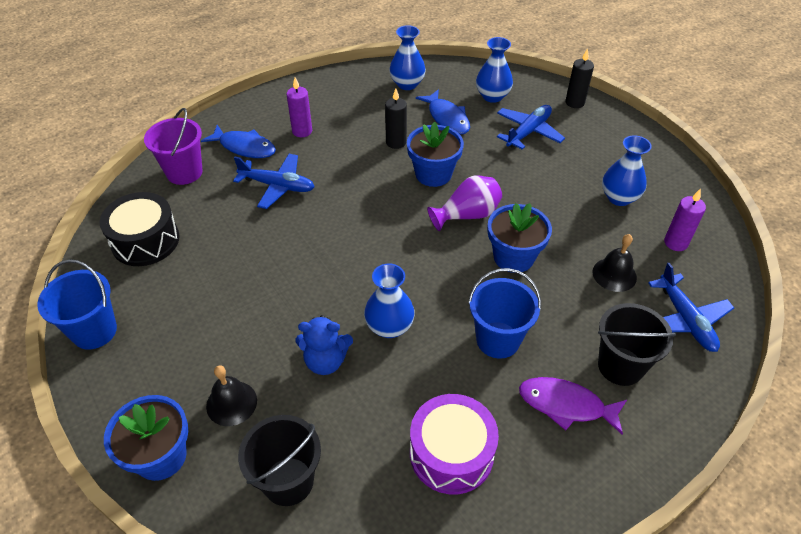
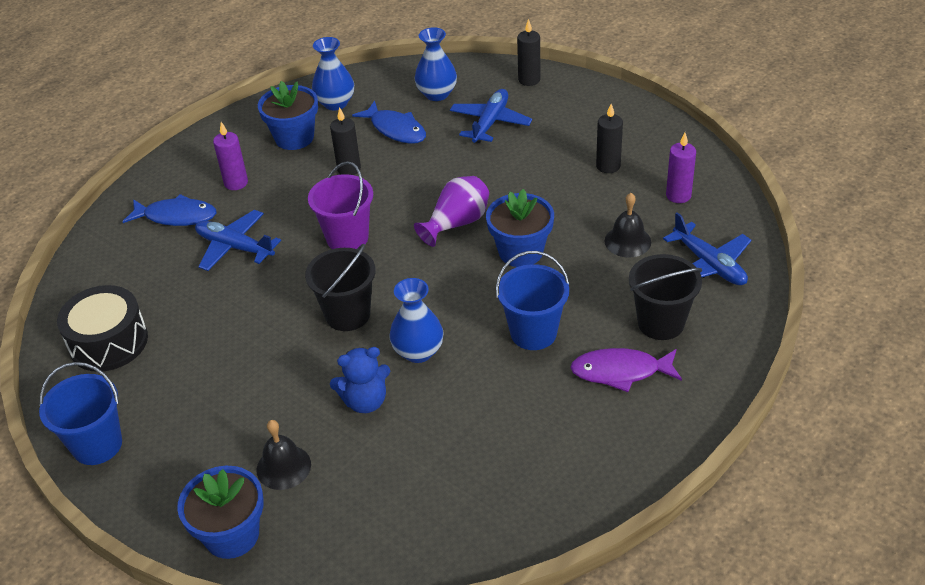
camera: 15 degrees left, 5 degrees down
(184, 172) = (118, 260): purple bucket -> purple bucket (347, 238)
(278, 186) = (234, 247): blue plane -> blue plane turned 150 degrees counterclockwise
(288, 481) = (374, 516): black bucket -> black bucket (348, 314)
(433, 174) = (404, 191): blue flower pot -> blue flower pot (294, 138)
(451, 453) = (526, 445): purple drum -> none
(619, 197) = (608, 166): blue vase -> black candle

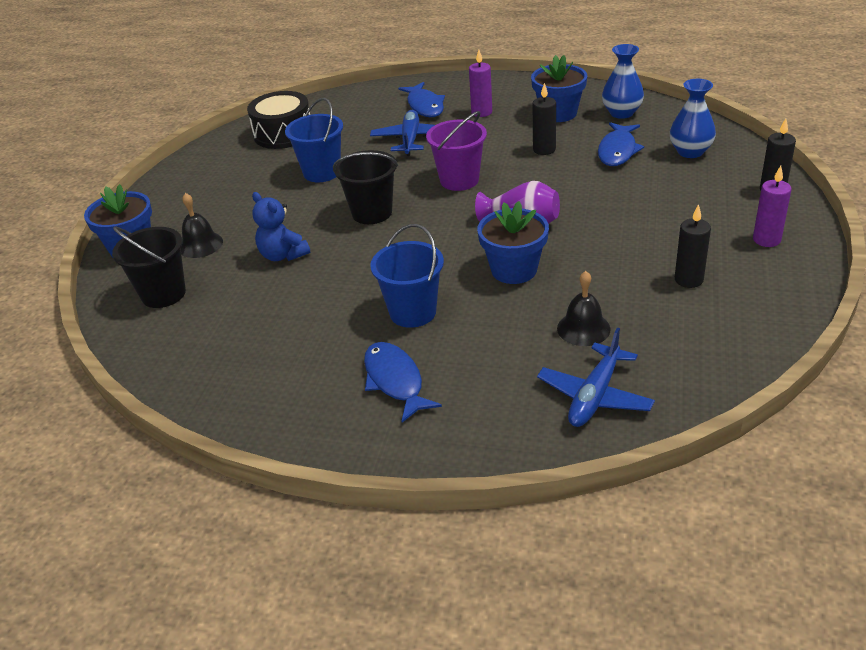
camera: 65 degrees right, 5 degrees down
(97, 445) = (190, 168): blue bucket -> blue bucket (322, 172)
(418, 351) = (351, 260): blue vase -> none
(490, 123) = (680, 192): blue plane -> none
(620, 372) = (395, 381): purple fish -> blue fish
(661, 323) = (479, 387): black bucket -> black bucket (163, 294)
(678, 195) = (688, 341): purple candle -> purple candle (766, 240)

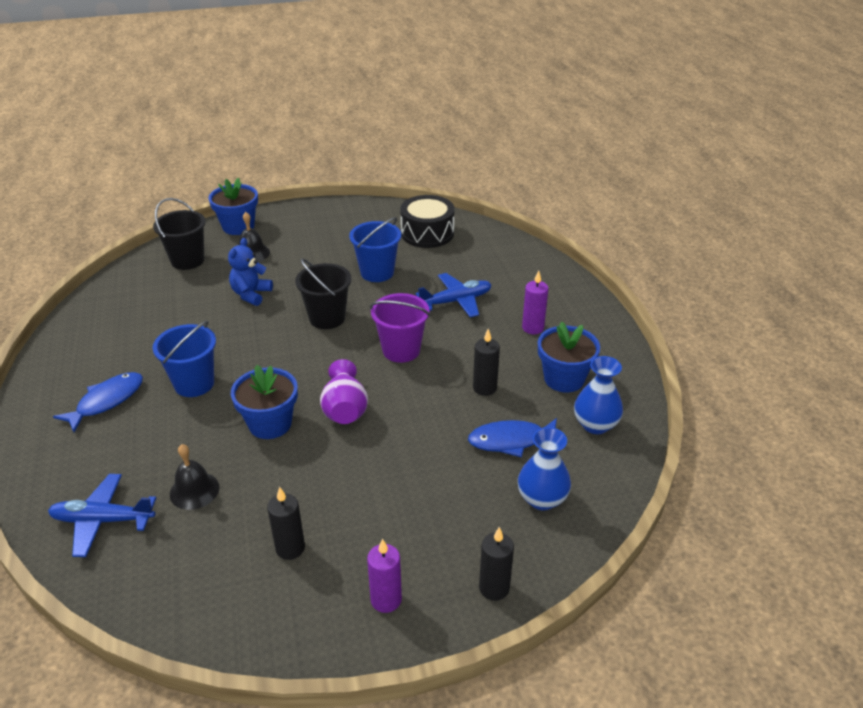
camera: 60 degrees right, 0 degrees up
(425, 106) = (522, 290): blue fish -> none

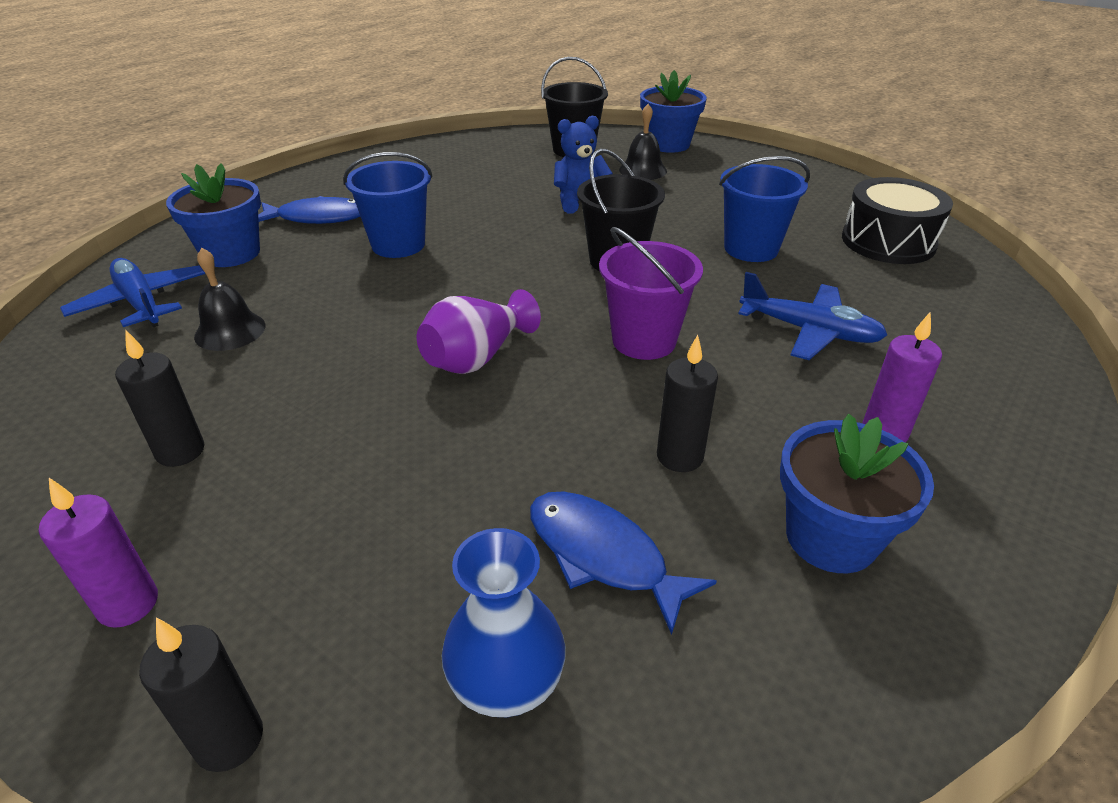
camera: 50 degrees right, 0 degrees up
(270, 424) = (388, 320): blue flower pot -> blue flower pot (231, 253)
(595, 425) = (781, 653): blue vase -> none

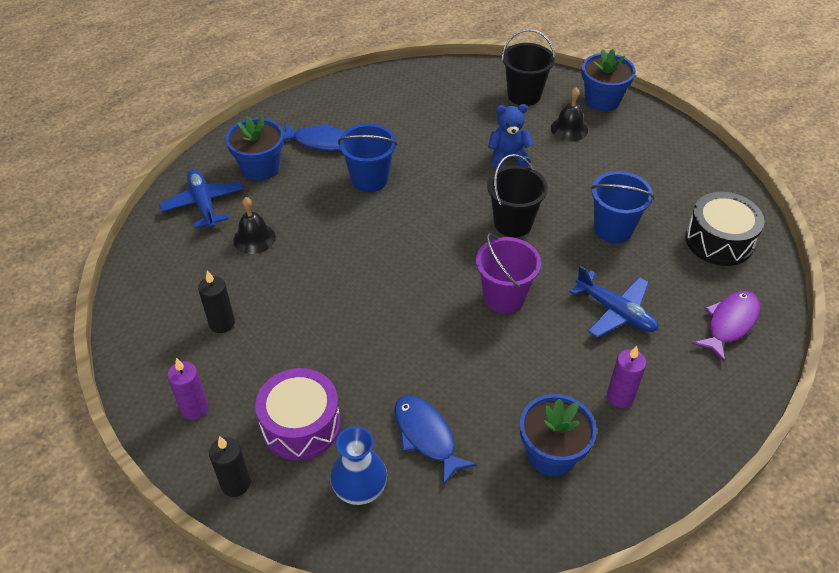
camera: 15 degrees right, 10 degrees up
(357, 587) = (301, 425): none -> purple drum
(477, 357) = (396, 290): purple vase -> none
(679, 456) = (491, 386): black candle -> none
(966, 319) = (729, 323): none -> purple fish

